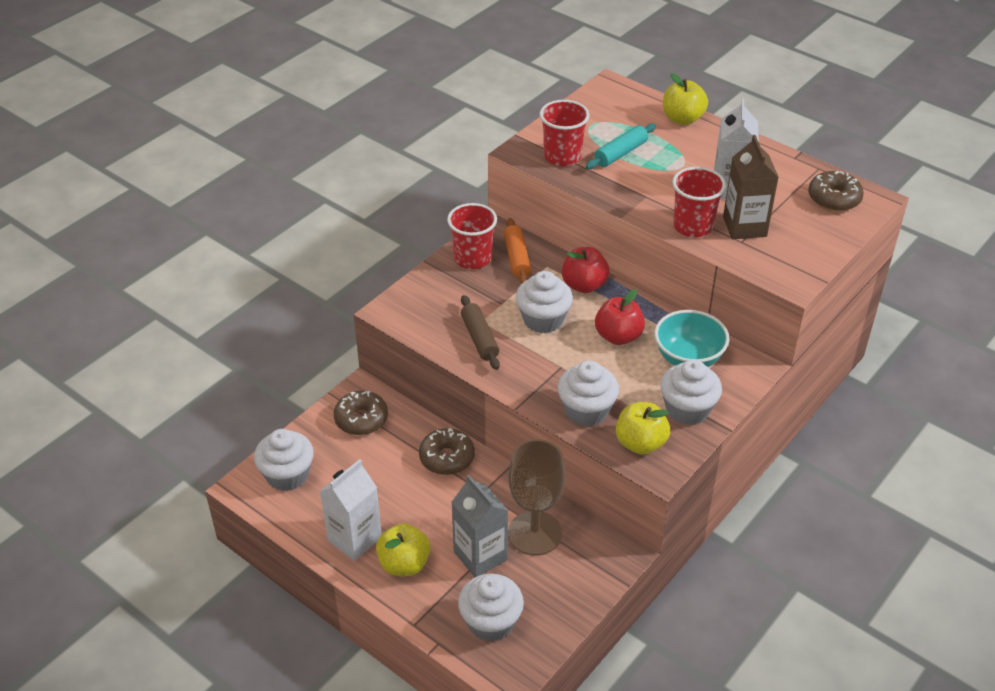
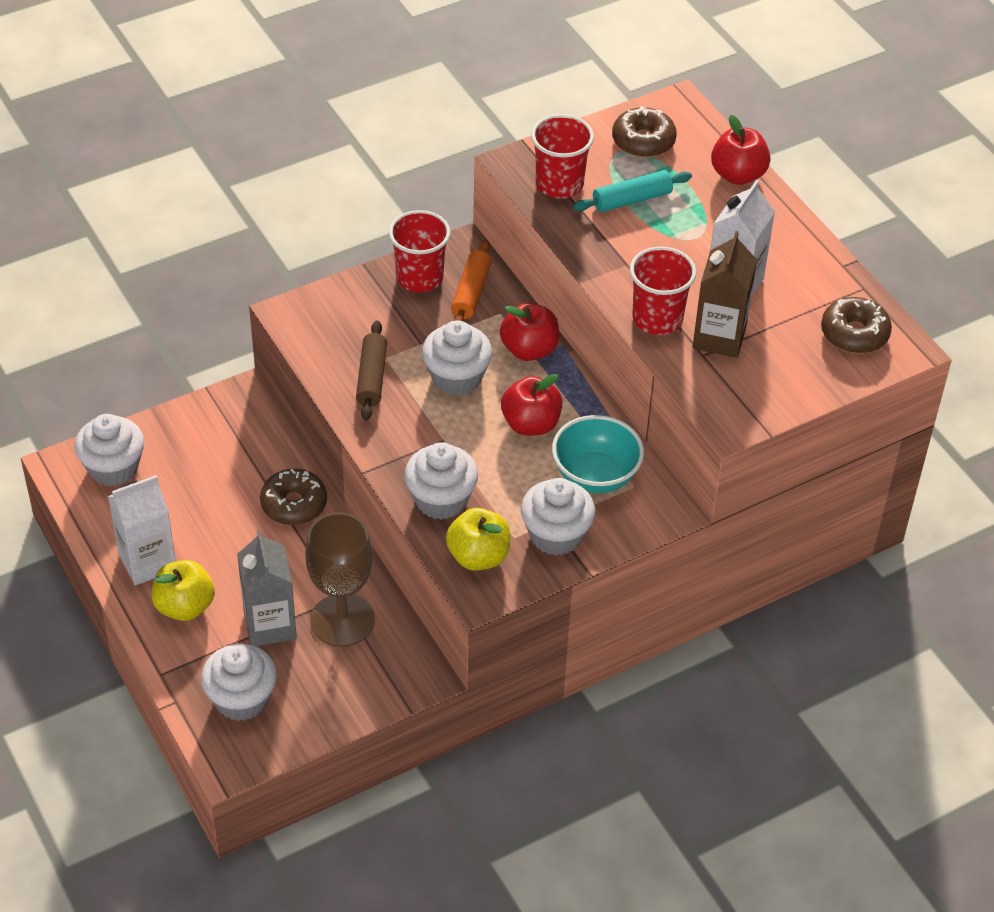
camera: 20 degrees right, 5 degrees up
(361, 419) = (224, 430): brown donut -> brown donut (643, 141)
(682, 119) = (738, 175): yellow apple -> red apple

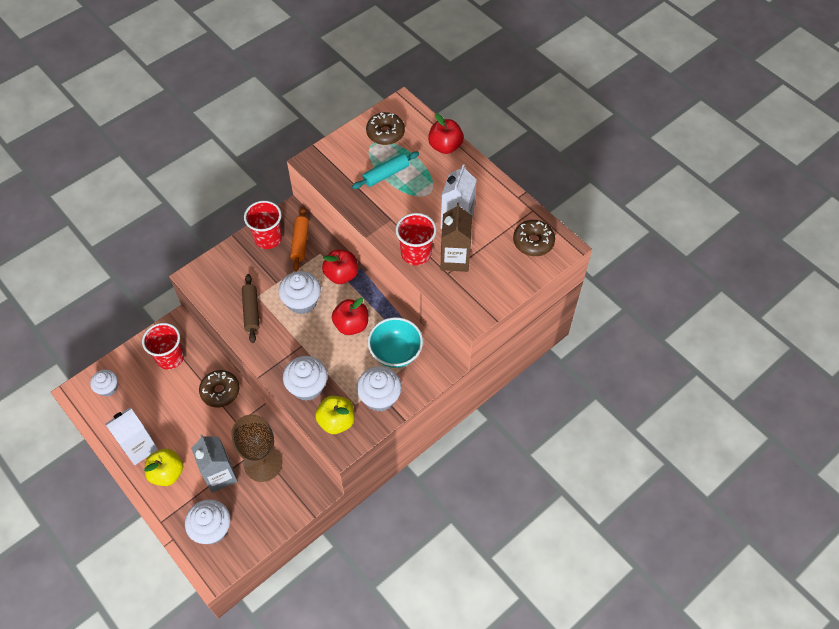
camera: 10 degrees left, 10 degrees up
(113, 468) = (108, 388): white cupcake -> white cupcake, size x0.65
(559, 184) = (341, 171): red cup -> red cup (170, 357)

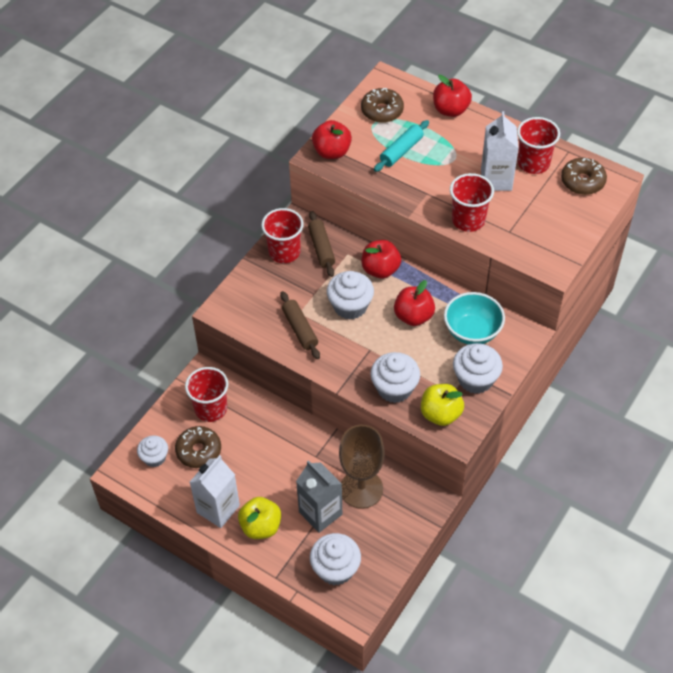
camera: 15 degrees left, 5 degrees down
(220, 391) = (282, 429): brown donut -> brown donut (199, 451)
(300, 242) = (321, 248): orange rolling pin -> brown rolling pin
(326, 161) = (332, 152): none -> red apple
(455, 259) = (511, 216): brown carton -> none
(496, 214) = (533, 163): none -> red cup

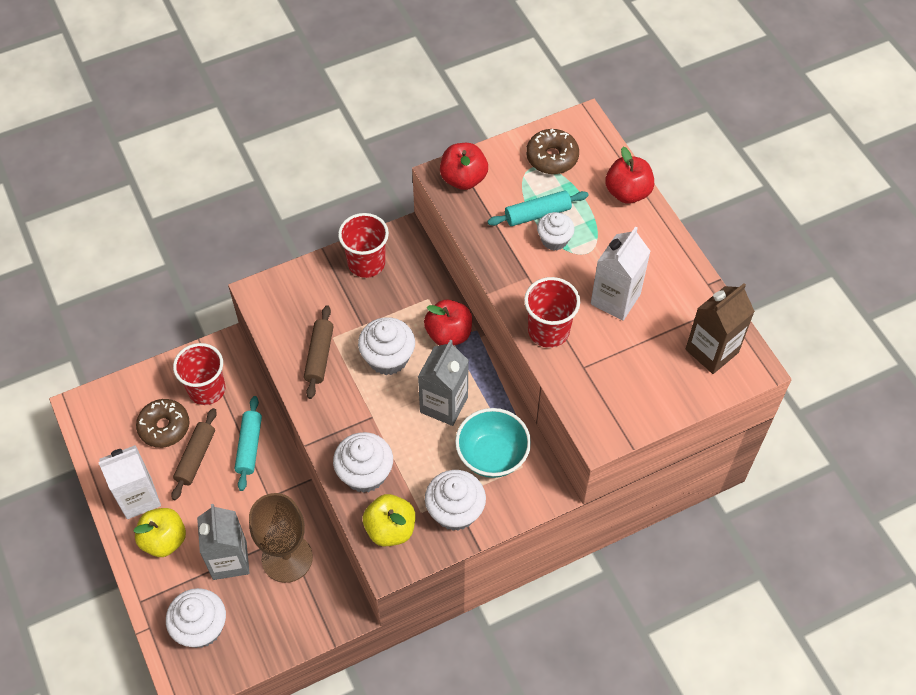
camera: 30 degrees right, 5 degrees up
(154, 457) = (120, 410): white cupcake -> white cupcake (554, 240)
(274, 430) = (249, 446): none -> turquoise rolling pin
(321, 248) = (406, 278): brown rolling pin -> brown rolling pin (196, 457)
(413, 316) = (444, 404): red apple -> grey carton
(533, 163) = (672, 301): red cup -> none
(582, 181) = (712, 351): brown donut -> brown carton

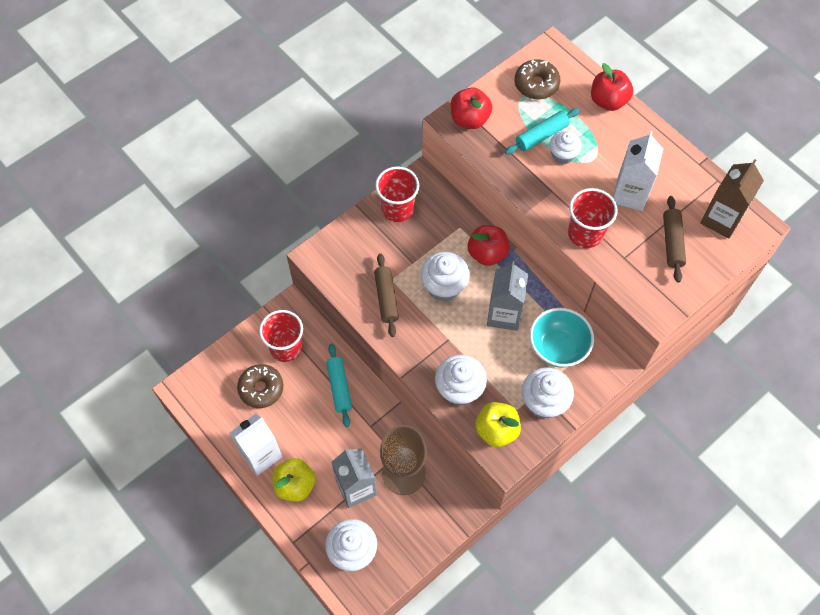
camera: 15 degrees left, 5 degrees up
(196, 457) = (297, 408): brown rolling pin -> brown rolling pin (672, 242)

